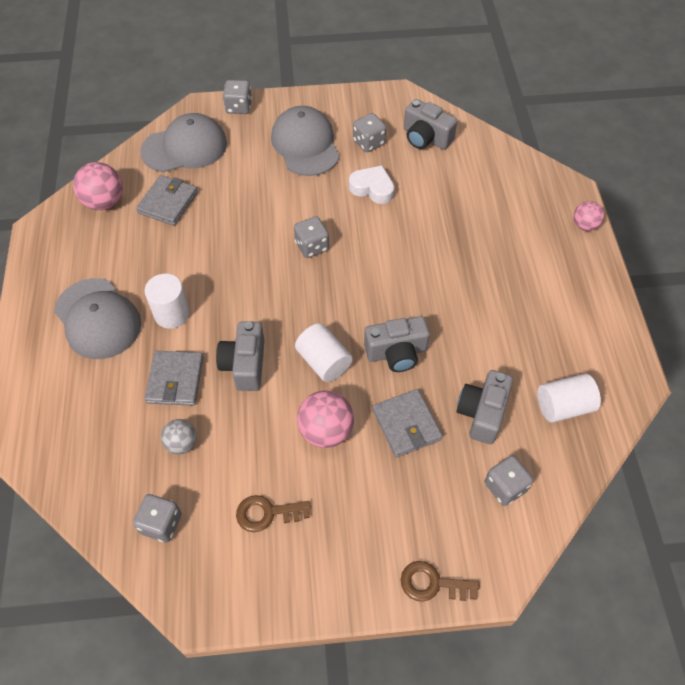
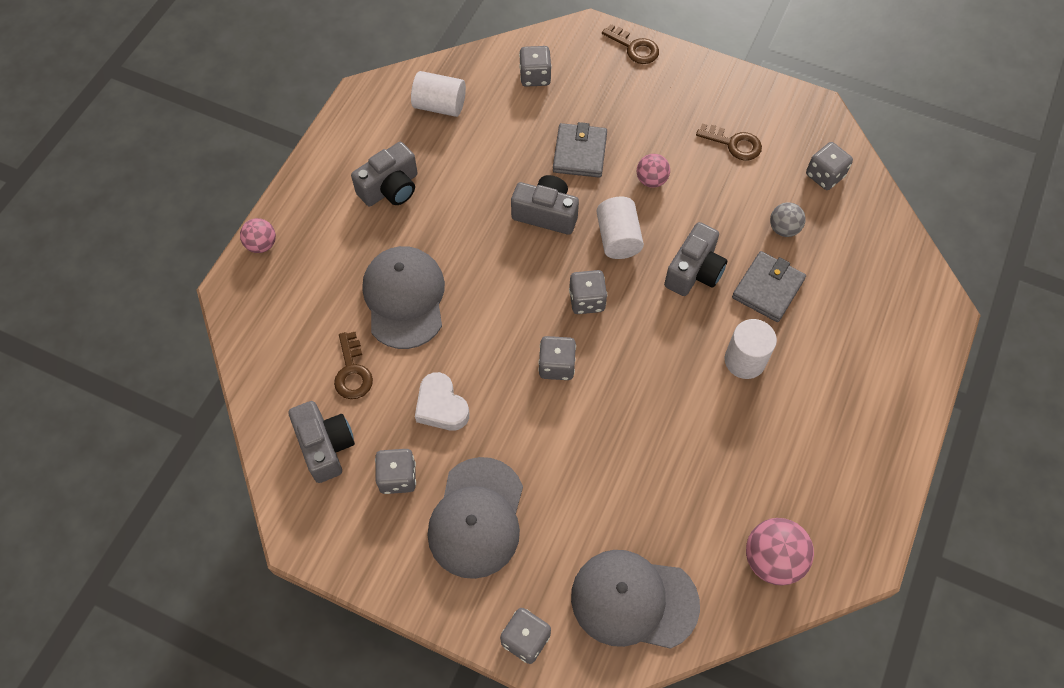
camera: 150 degrees left, 5 degrees up
(97, 319) = (826, 394): grey cap -> grey cap (404, 298)
(168, 203) = (692, 515): grey wallet -> none
(318, 300) = (587, 300): none -> grey dice
(326, 431) = (651, 180): pink ball -> pink ball, size x0.62
(446, 181) = (352, 372): none -> brown key
(482, 413) = (510, 132): grey camera -> grey camera (390, 188)

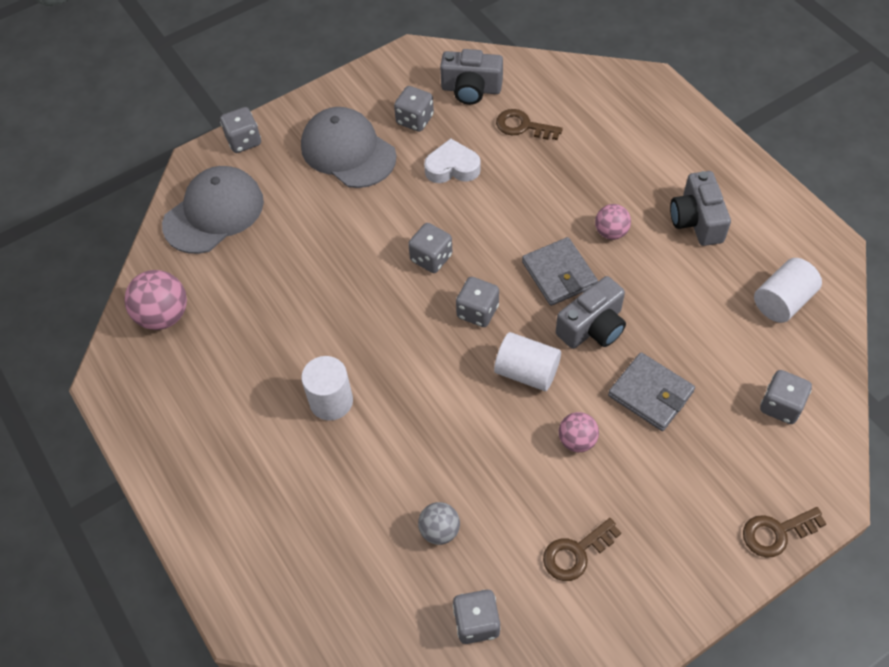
camera: 125 degrees right, 5 degrees down
(262, 244) = (686, 113): pink ball -> pink ball (611, 232)
(404, 298) = (569, 184): grey cap -> none
(694, 271) = (447, 415): grey camera -> none
(768, 288) = (385, 469): grey wallet -> grey wallet (559, 274)

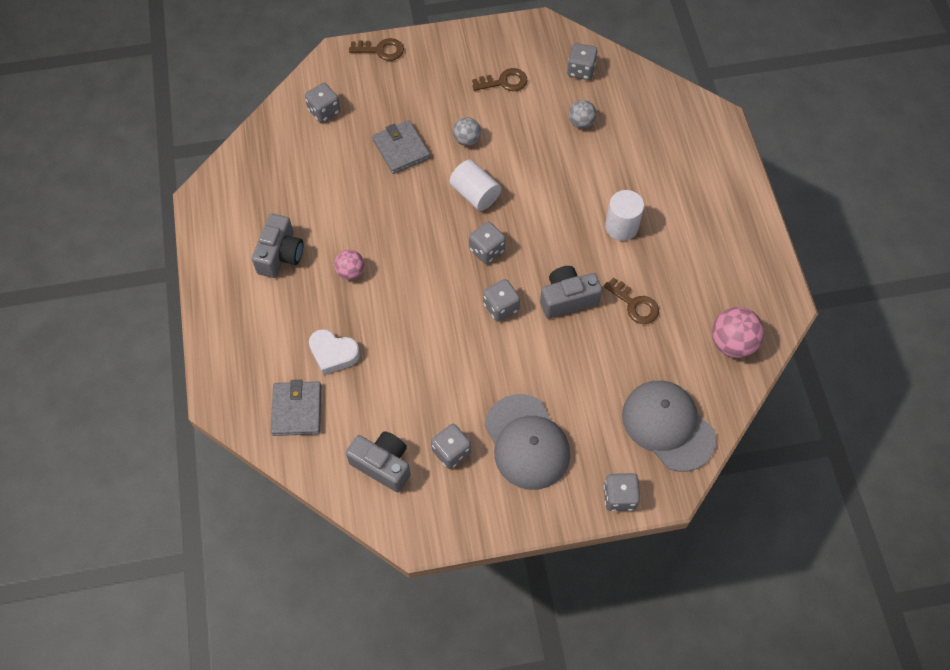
camera: 160 degrees left, 5 degrees up
(214, 213) = (668, 426): grey cap -> grey cap turned 75 degrees clockwise
(452, 167) = (443, 385): white heart -> white heart (333, 354)
(523, 126) = (360, 402): brown key -> brown key (635, 305)
(559, 274) = (411, 254): grey wallet -> grey wallet (297, 410)
(577, 440) = (467, 140): pink ball -> grey ball
(592, 327) = (411, 206): grey camera -> grey camera (567, 299)
(782, 301) = (268, 172): white cylinder -> none

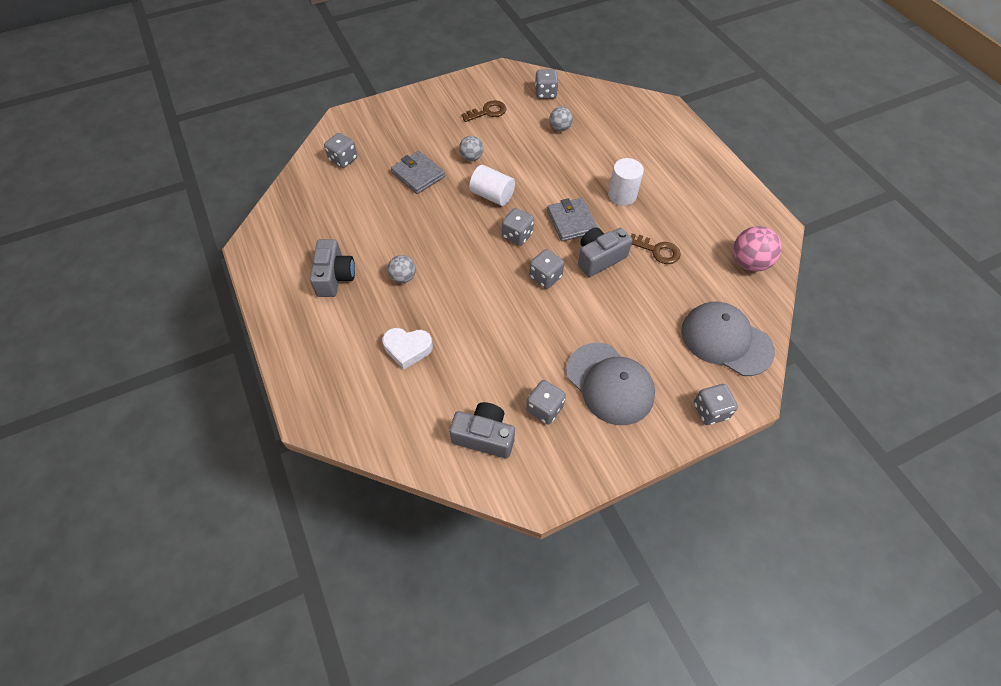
camera: 15 degrees left, 5 degrees down
(297, 410) = (387, 406): grey wallet -> grey wallet (572, 221)
(351, 272) = (403, 277): pink ball -> grey ball
(381, 50) = (379, 108): brown key -> none

